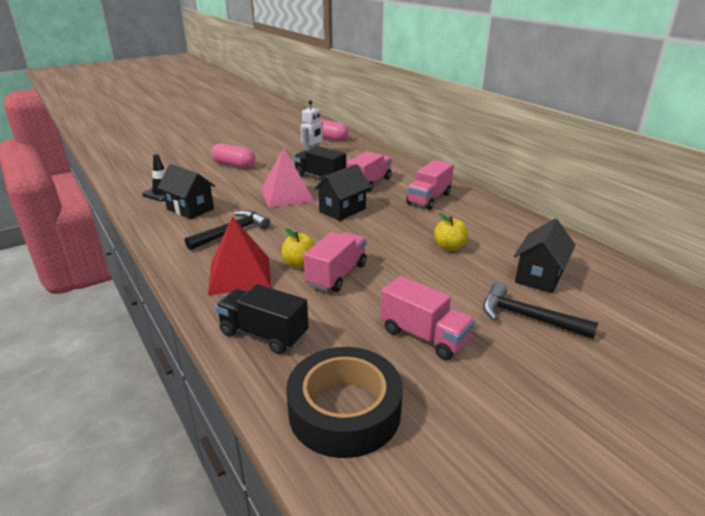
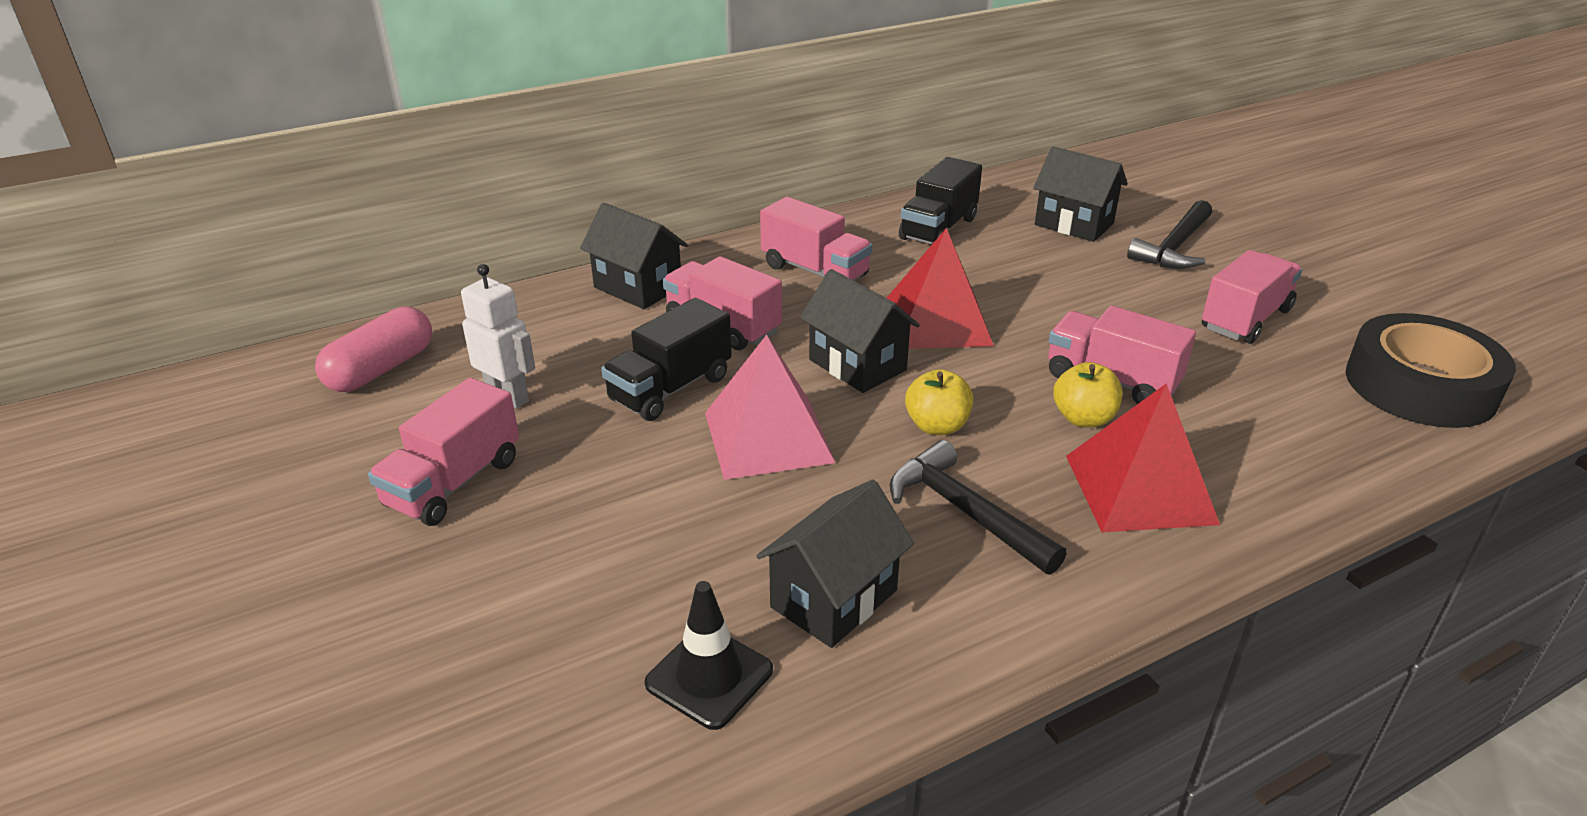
camera: 85 degrees left, 5 degrees up
(234, 165) = (523, 540): pink capsule -> none
(264, 154) = (453, 483): none -> pink truck
(264, 334) = (1305, 453): black truck -> black truck (938, 229)
(387, 228) = (937, 321): none -> red pyramid
(397, 166) = (638, 287): none -> black house
(449, 247) = (1000, 274): yellow apple -> yellow apple (937, 426)

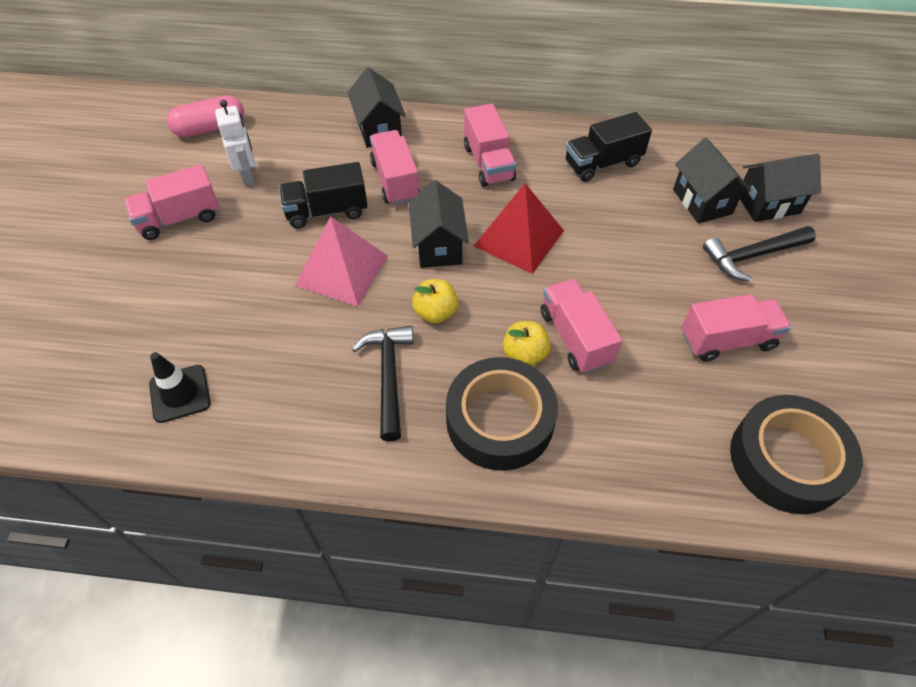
camera: 35 degrees right, 20 degrees up
(833, 598) = (272, 387): black house -> black house (768, 204)
(1139, 489) = (500, 420): red pyramid -> black tape

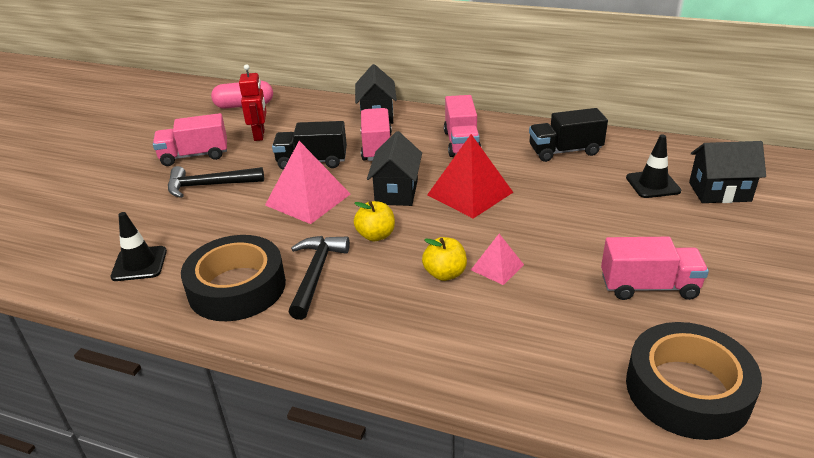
camera: 15 degrees right, 20 degrees down
(248, 176) = (259, 135): white robot -> red robot
(500, 420) = (403, 318): black tape -> black tape (237, 287)
(575, 337) = (497, 267): pink truck -> pink pyramid
(702, 201) = (653, 184): black house -> black traffic cone
(752, 255) = (693, 227): black hammer -> black hammer (209, 185)

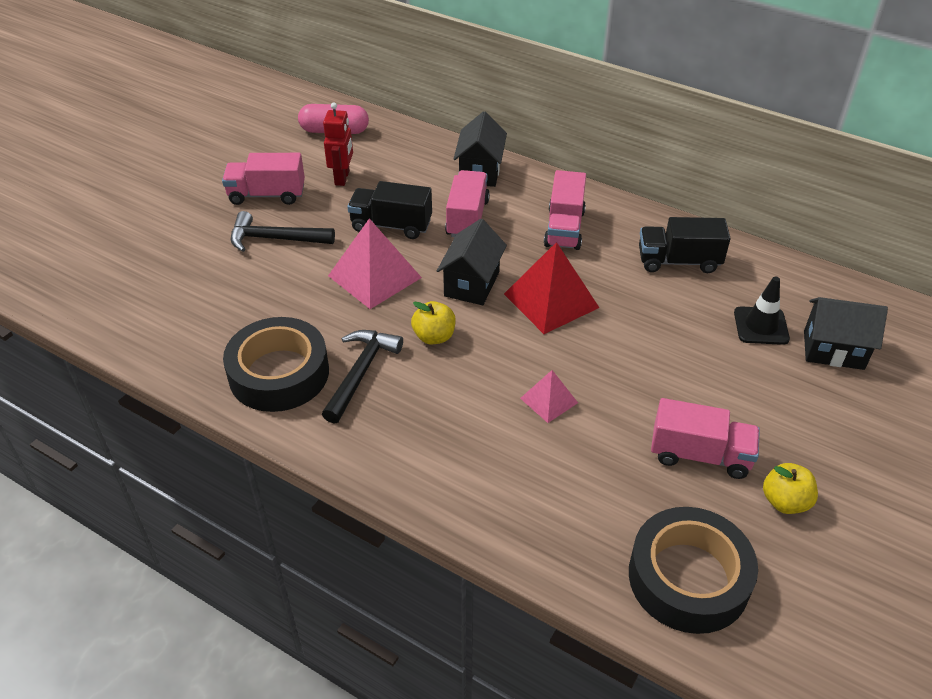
camera: 10 degrees right, 10 degrees up
(139, 264) = (188, 326): black traffic cone -> none
(445, 274) = (492, 398): yellow apple -> yellow apple (785, 501)

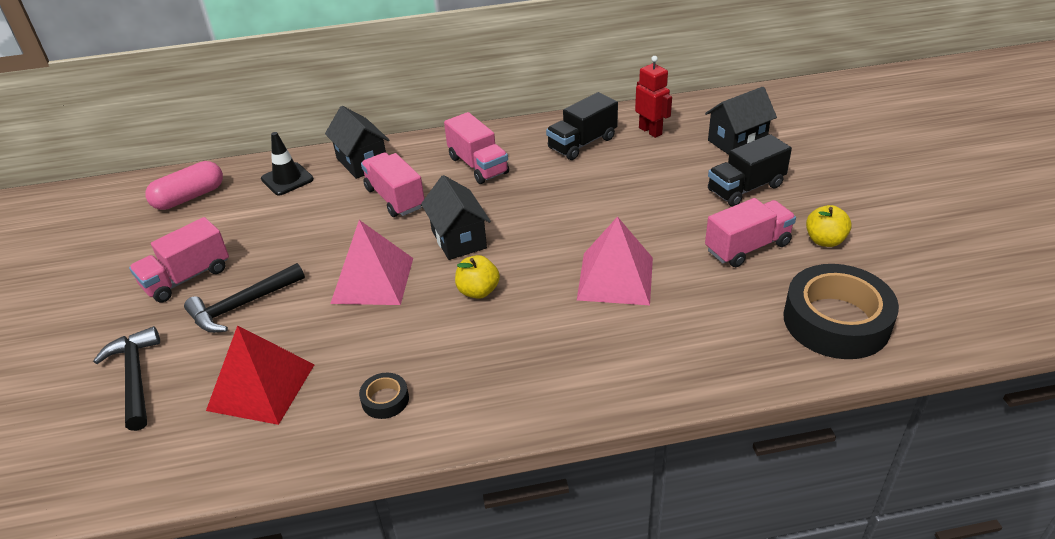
camera: 40 degrees left, 5 degrees down
(279, 373) = (385, 400): black tape -> black tape, size x0.43
(342, 178) = (245, 227): red robot -> red robot (650, 131)
(361, 373) = (454, 353): black hammer -> black hammer (135, 377)
(391, 225) = (337, 237): black truck -> black truck (745, 188)
(549, 400) = (615, 278): pink pyramid -> pink pyramid, size x1.84
(551, 300) = (531, 215): red pyramid -> red pyramid (261, 387)
(761, 326) = (681, 152): black traffic cone -> black traffic cone (287, 179)

